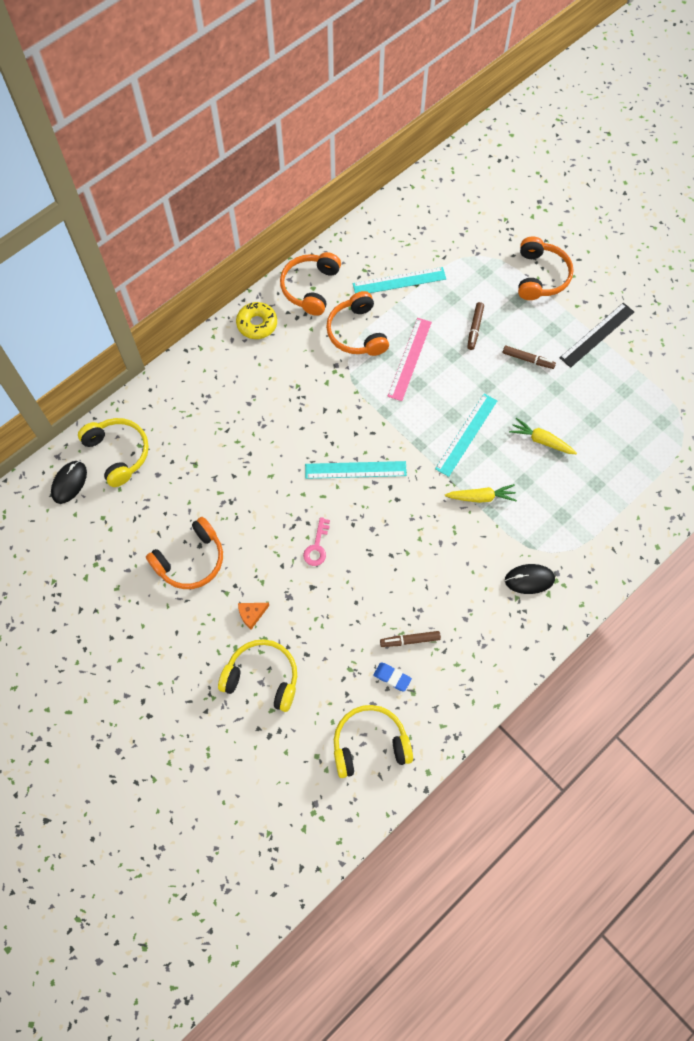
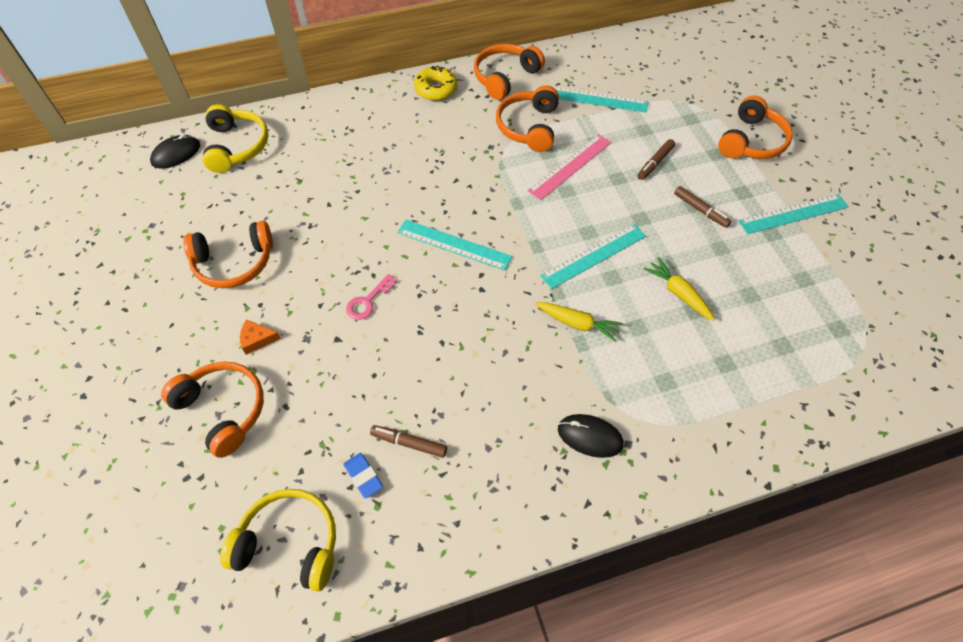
camera: 25 degrees right, 10 degrees down
(262, 677) = (223, 410): yellow headphones -> orange headphones
(597, 335) = (793, 214): black ruler -> turquoise ruler

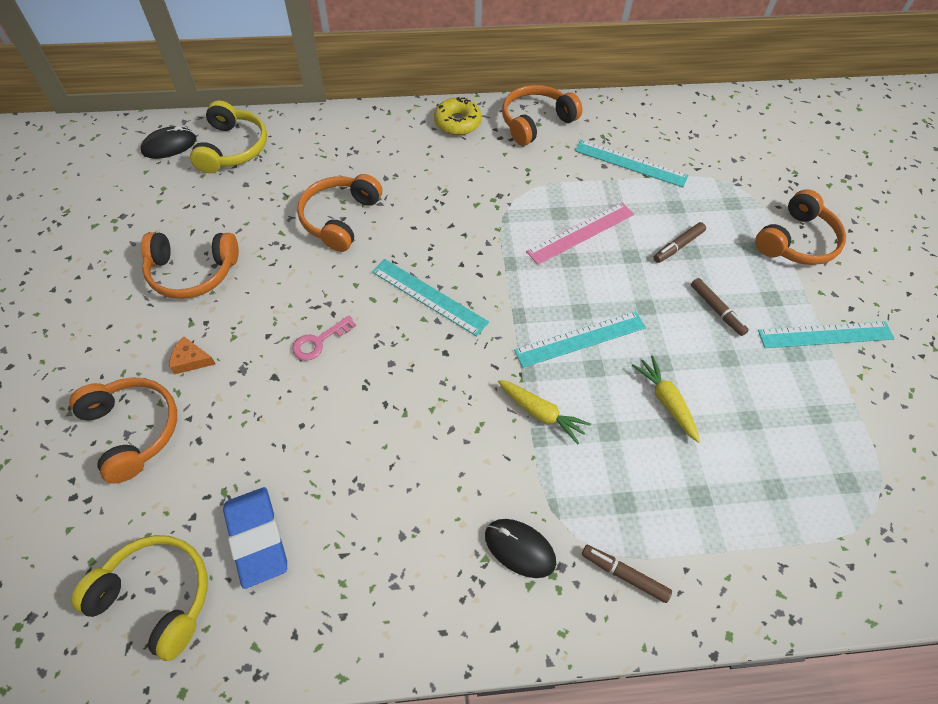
camera: 10 degrees right, 0 degrees up
(363, 476) = (257, 538): blue eraser -> blue eraser, size x1.85
(409, 443) = (317, 511): brown marker -> brown marker (624, 575)
(528, 127) = (547, 181): orange headphones -> orange headphones (340, 218)

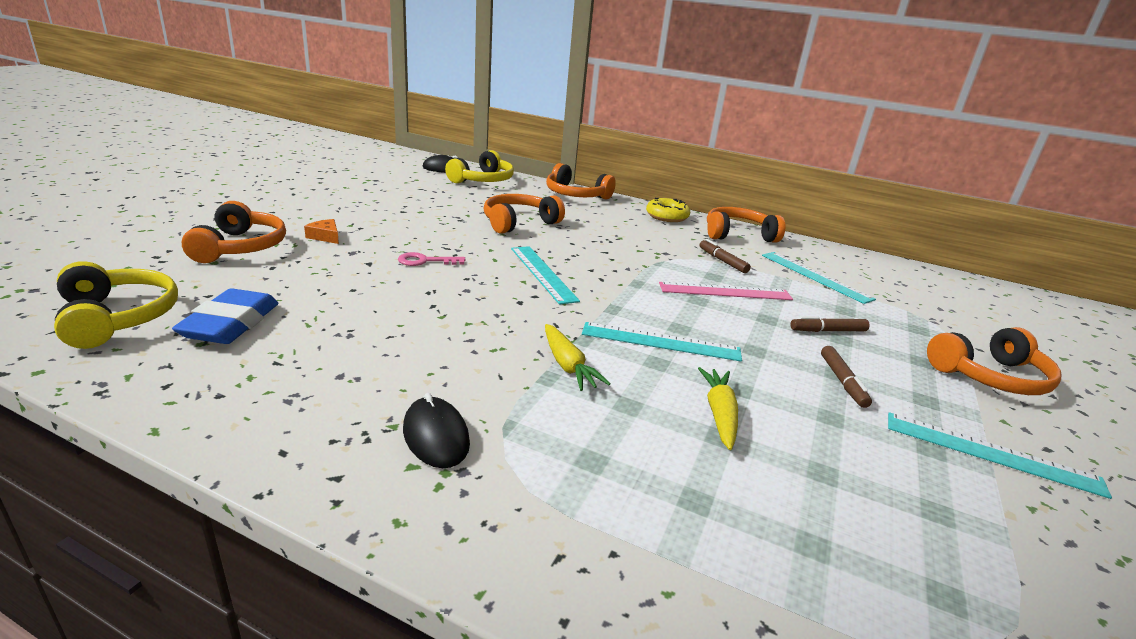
camera: 30 degrees right, 30 degrees down
(192, 272) = (384, 209): orange headphones -> orange headphones (576, 195)
(624, 575) = (527, 514): brown marker -> brown marker (722, 261)

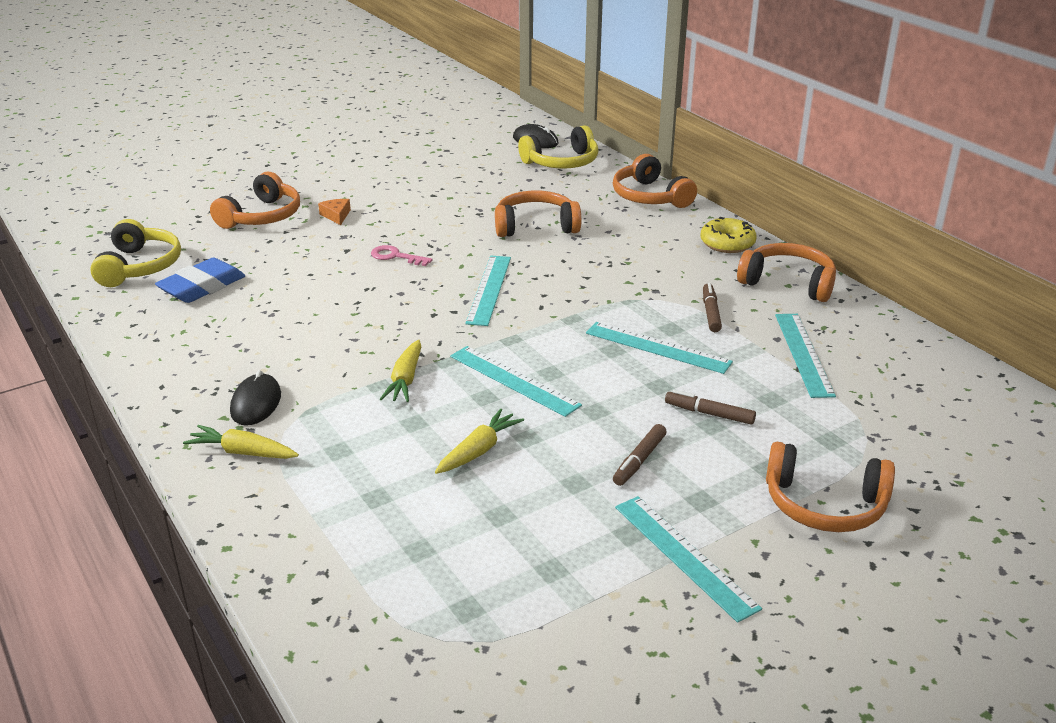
camera: 35 degrees right, 5 degrees up
(485, 503) = (243, 452): none -> yellow carrot
(725, 291) = (657, 347): pink ruler -> turquoise ruler

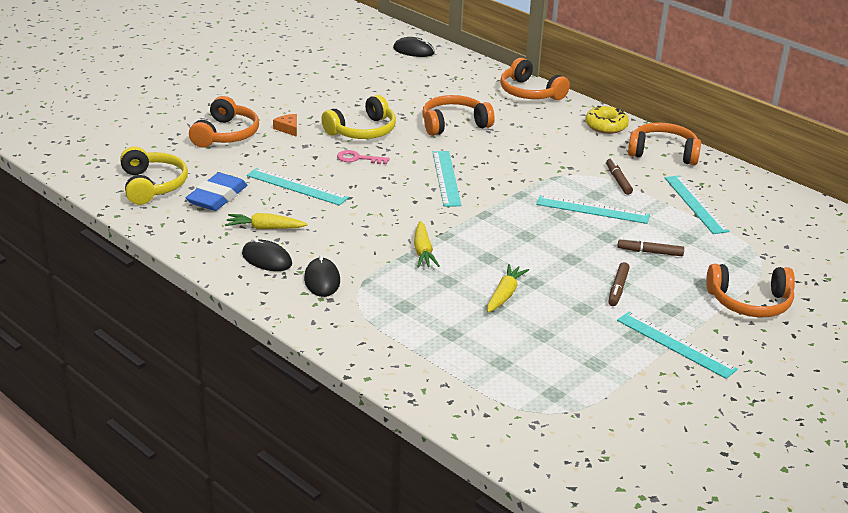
camera: 15 degrees left, 0 degrees up
(207, 368) = (267, 259): none -> black mouse
(243, 452) = (336, 315): yellow carrot -> yellow carrot (265, 228)
(513, 380) = (502, 244): turquoise ruler -> turquoise ruler (297, 186)
(562, 162) = (445, 68): yellow headphones -> yellow headphones (362, 131)

